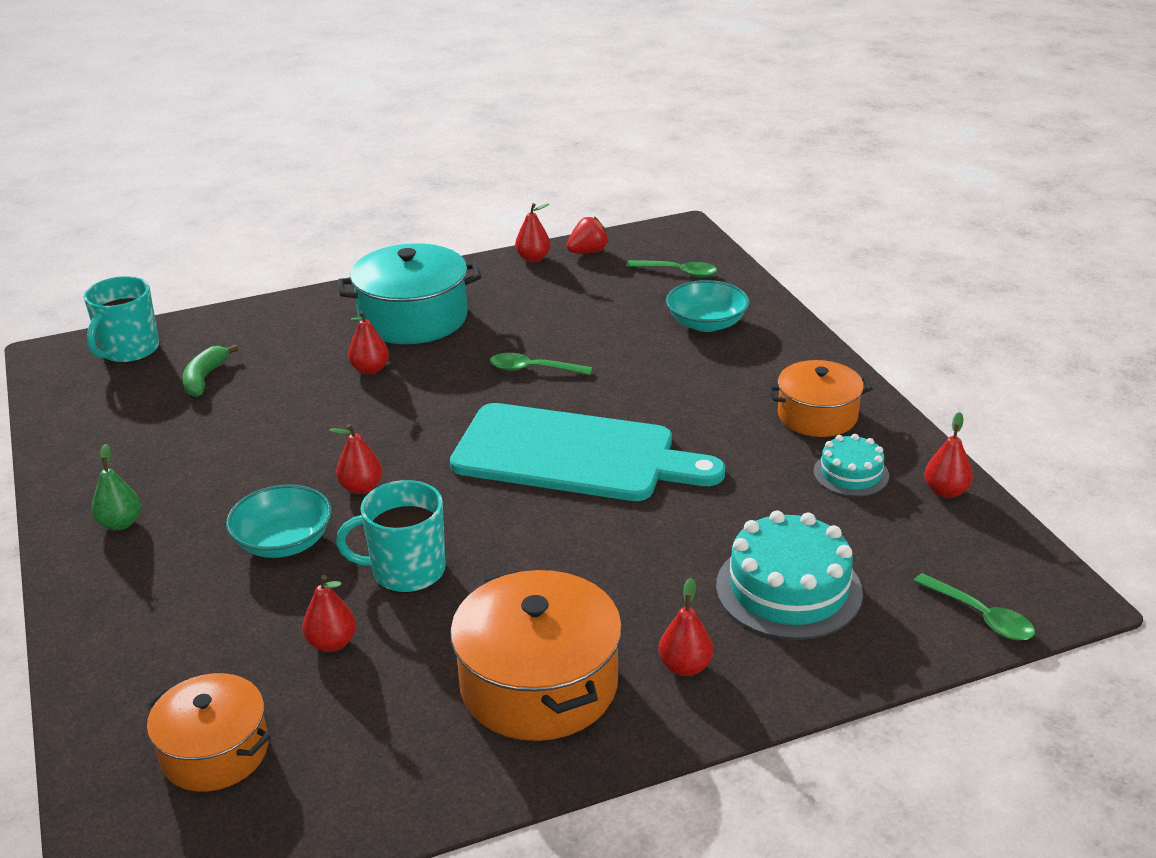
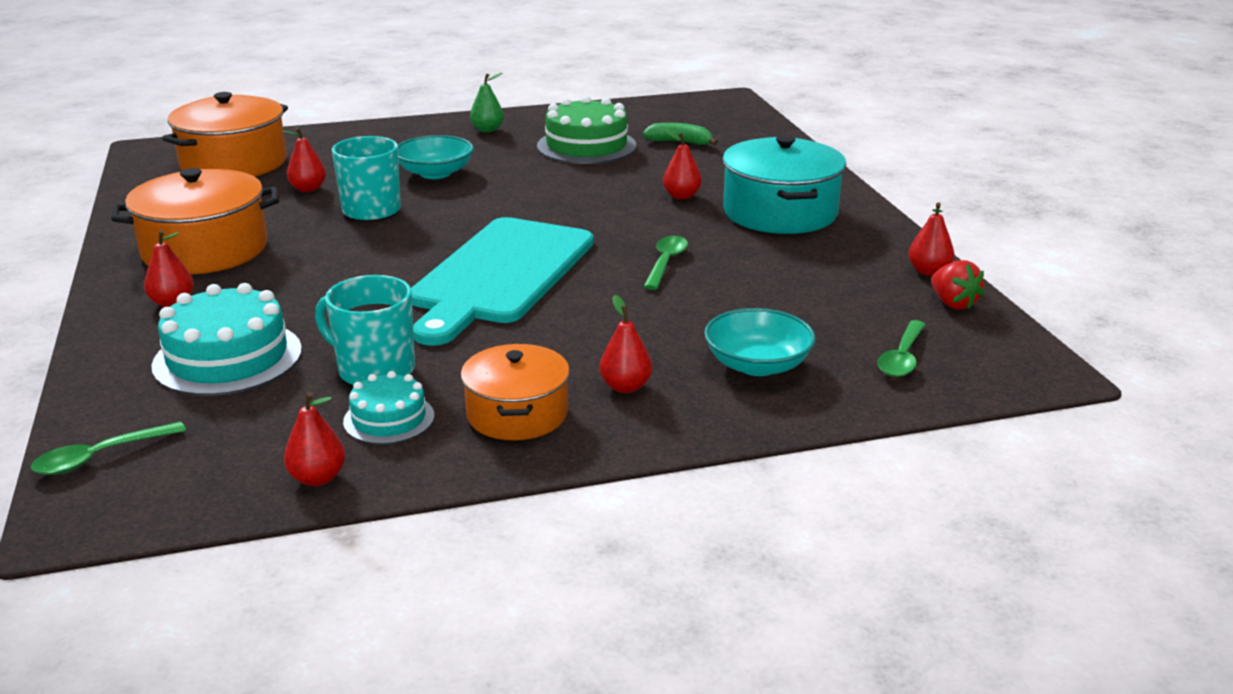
camera: 95 degrees right, 5 degrees down
(129, 350) = (731, 118): turquoise mug -> turquoise mug (375, 370)
(203, 439) = (586, 146): none -> green cake
(215, 751) = (234, 163): orange pot -> orange pot, size x1.55
(361, 487) = (492, 195): red pear -> red pear (625, 387)

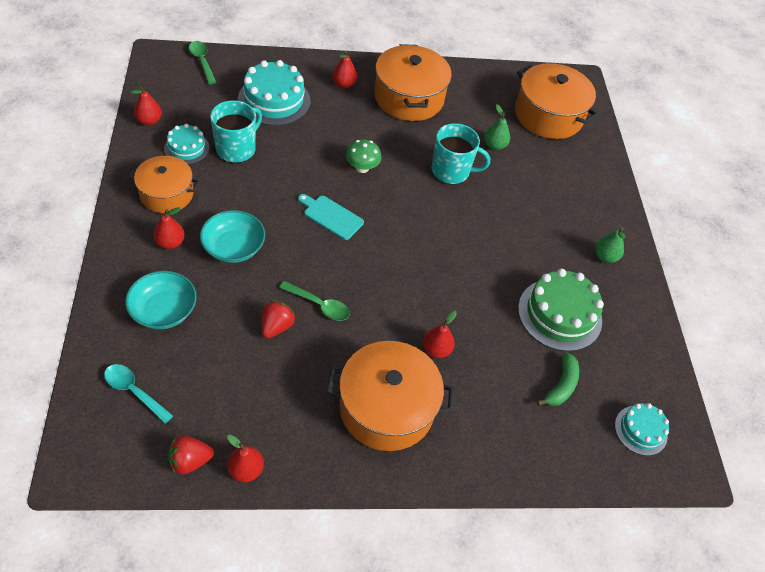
camera: 95 degrees right, 25 degrees up
(308, 189) = (494, 145): red pear -> green pear
(386, 266) = (362, 168): none -> green mushroom
(435, 173) = (513, 211): turquoise bowl -> turquoise bowl (233, 247)
(500, 275) = (331, 216): turquoise cutting board -> turquoise cutting board, size x0.42
(704, 114) = (640, 430): none -> turquoise cake
(721, 283) = (276, 326): none -> red strawberry
(780, 212) = (386, 408): turquoise pot -> orange pot
(902, 358) = (134, 391): green spoon -> turquoise spoon

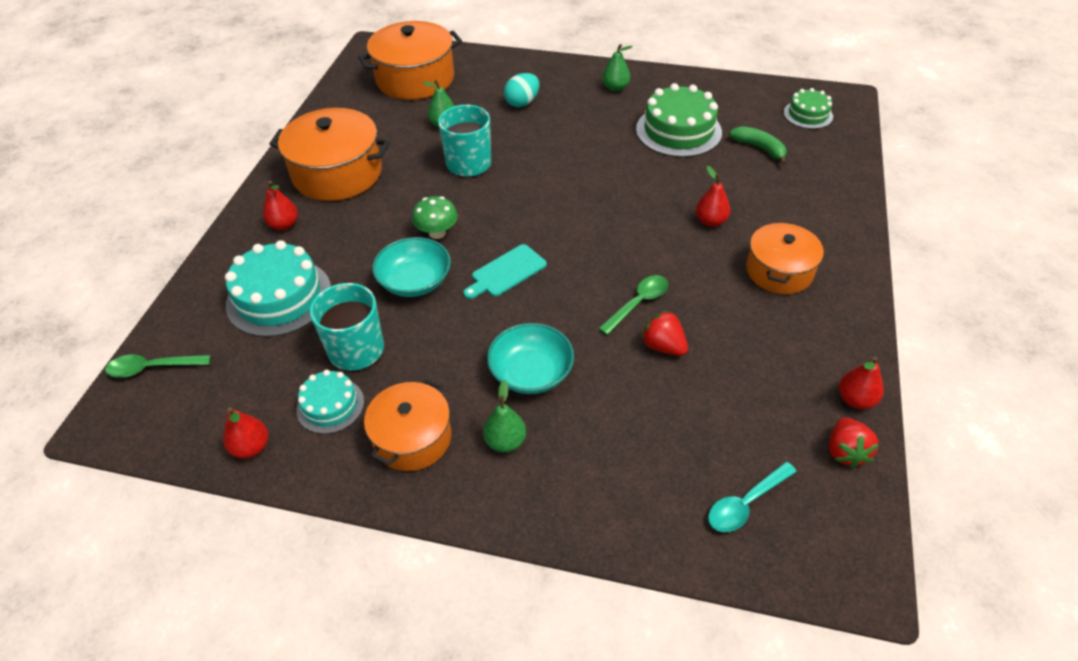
camera: 65 degrees left, 5 degrees down
(164, 310) = (621, 459): turquoise bowl -> turquoise bowl (415, 281)
(170, 243) = (505, 441): red pear -> green pear
(386, 408) = (779, 271): orange pot -> orange pot, size x0.65
(548, 191) = (522, 103): none -> turquoise egg
(640, 430) = (808, 114): turquoise cake -> green cake

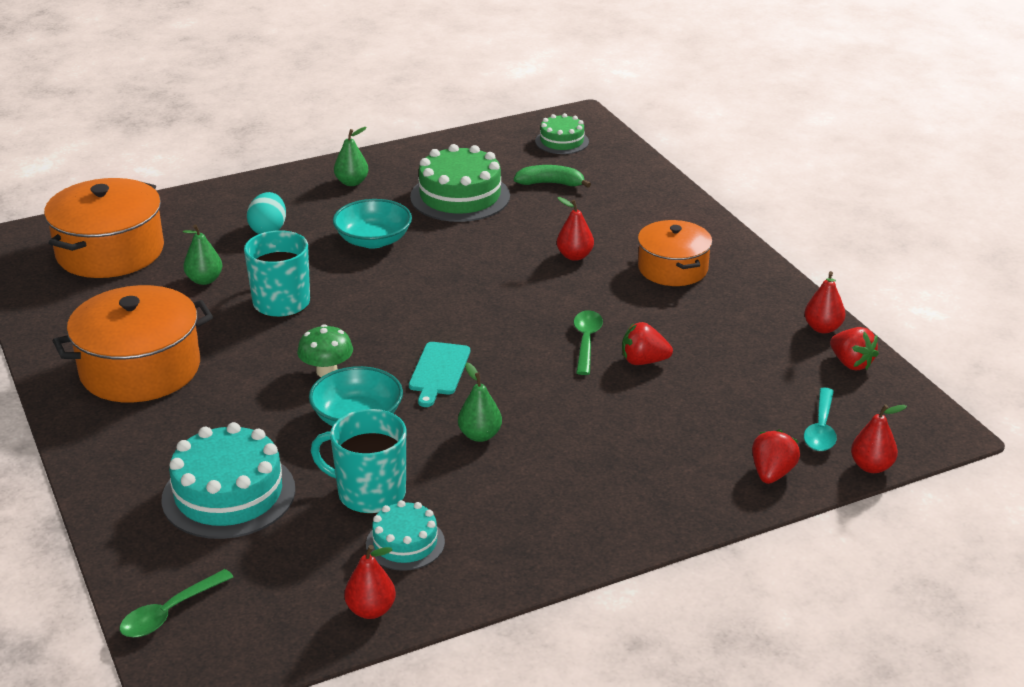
camera: 40 degrees left, 15 degrees down
(284, 225) = (143, 437): red pear -> red pear (871, 466)
(412, 438) = (514, 525): orange pot -> none
(505, 441) = (596, 486): green pear -> green pear (480, 435)
(531, 373) = (557, 431): turquoise bowl -> turquoise bowl (373, 240)
(654, 522) = (772, 473): none -> red strawberry

